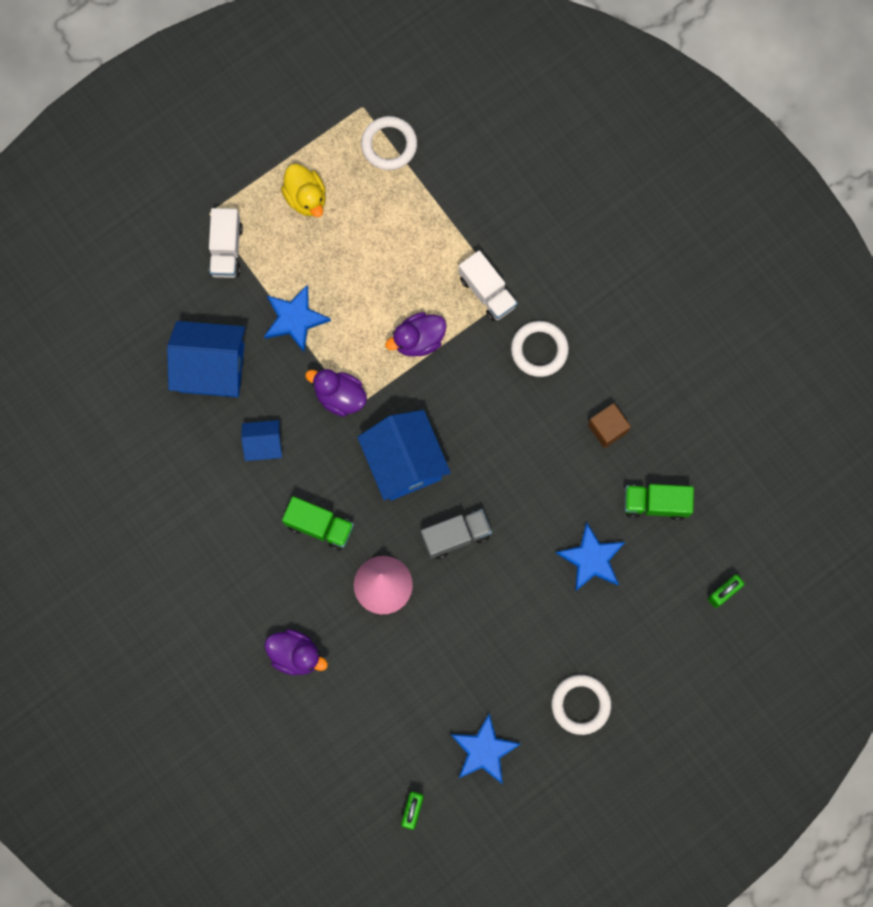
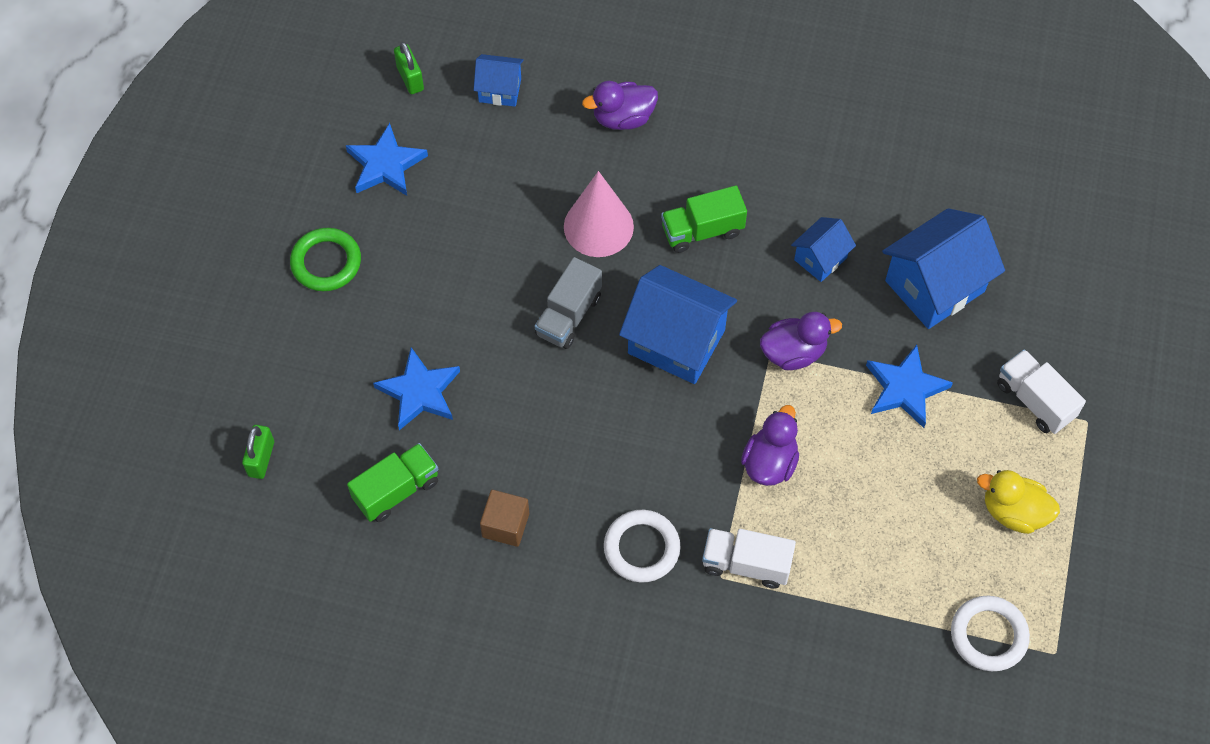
camera: 140 degrees right, 15 degrees down
(359, 748) = (500, 90): none -> blue house
(580, 705) = (326, 262): white ring -> green ring

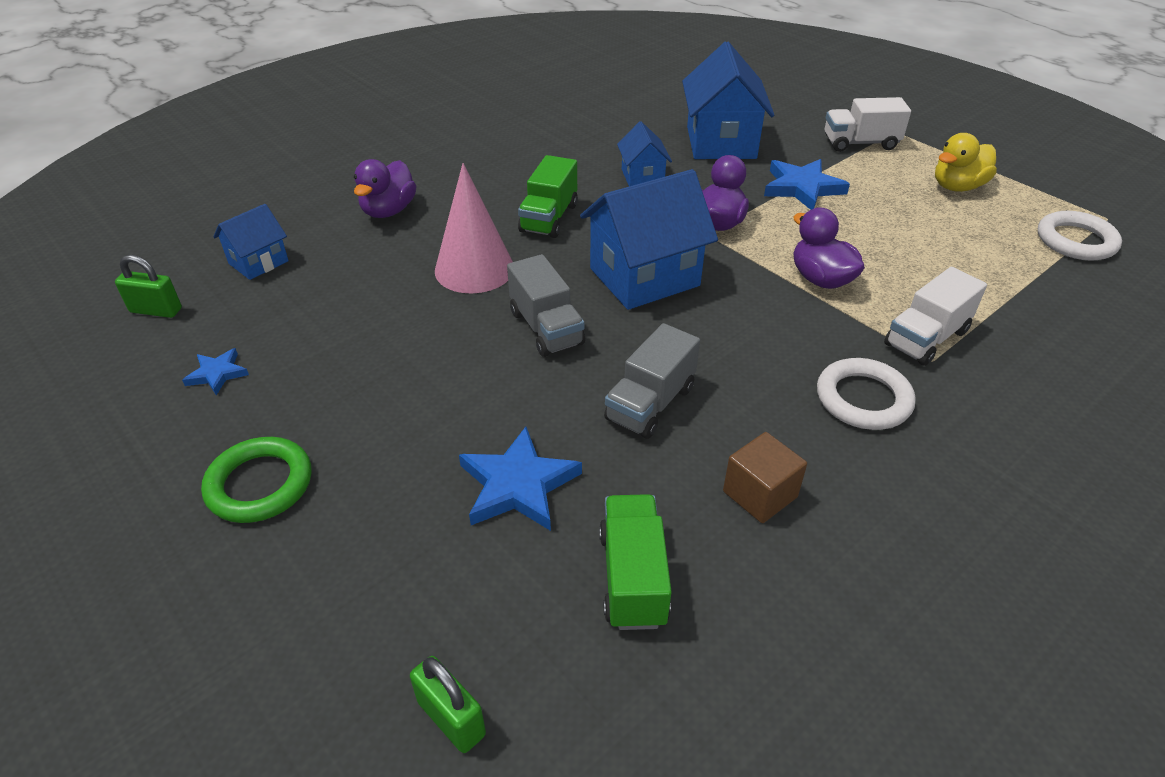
camera: 55 degrees left, 20 degrees down
(386, 165) = (217, 373): blue star -> blue star, size x0.56
(541, 422) = (650, 403): none -> grey truck

